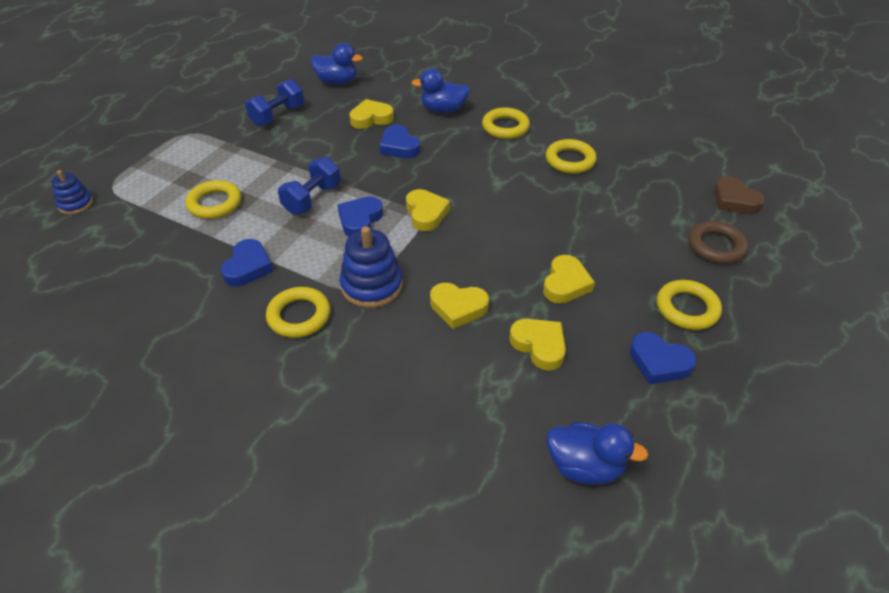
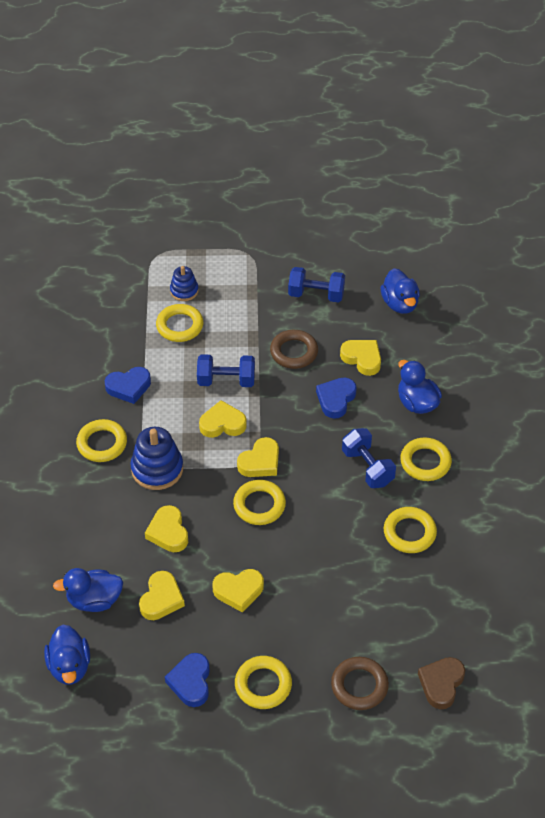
camera: 60 degrees right, 5 degrees up
(76, 204) = (125, 250): blue stacking toy -> blue stacking toy (184, 291)
(324, 149) = (294, 352): none -> brown ring
(360, 220) = (222, 424): blue heart -> yellow heart
(475, 232) = (259, 505): none -> yellow ring
(485, 156) = (367, 467): none -> blue dumbbell
(504, 405) = (94, 600): none -> blue duck

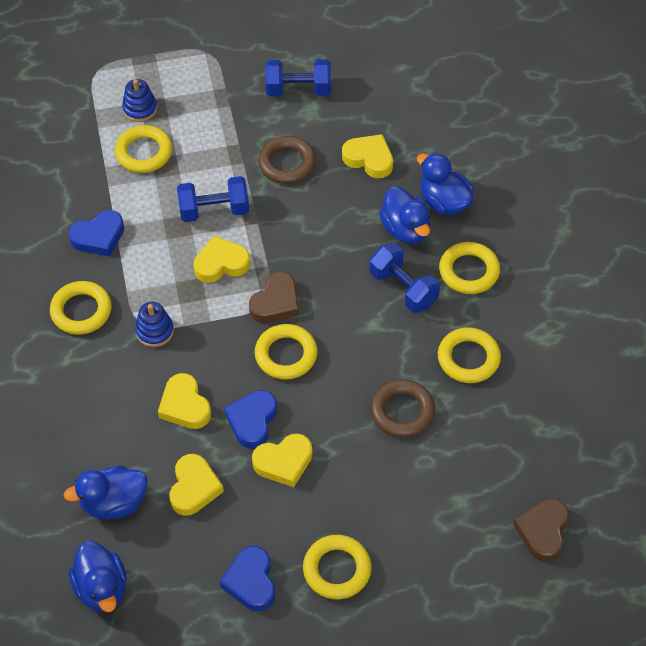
camera: 10 degrees left, 5 degrees up
(157, 469) = (155, 331): blue stacking toy -> blue stacking toy, size x0.60
(260, 462) = (276, 302): yellow heart -> brown heart
(336, 399) = (349, 213): blue heart -> blue heart (252, 421)
(359, 686) = (449, 550): brown ring -> brown ring (402, 411)
(400, 304) = (399, 86): blue duck -> blue duck (406, 229)

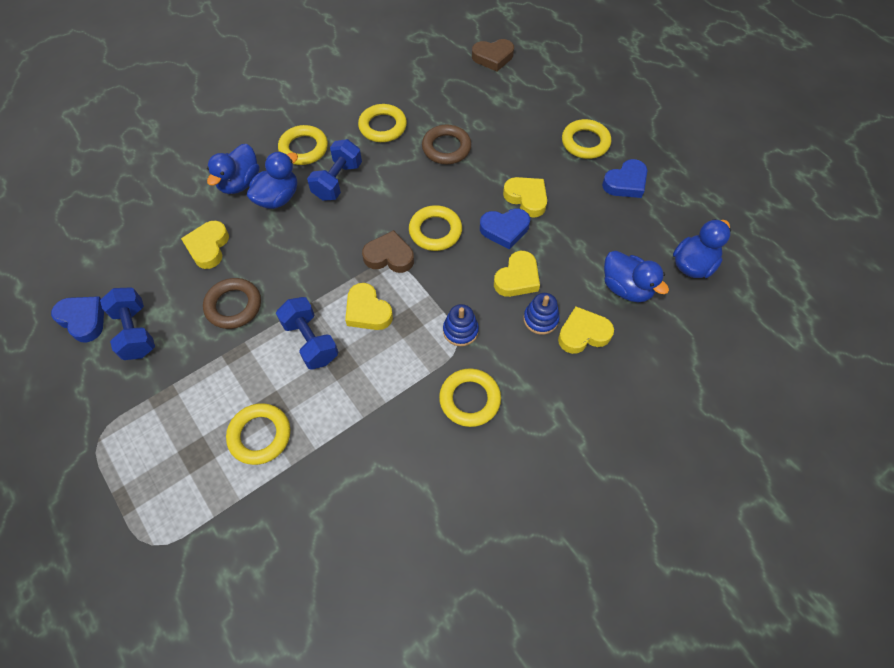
camera: 115 degrees left, 5 degrees up
(98, 237) = (381, 426): blue heart -> blue heart (83, 320)
(140, 109) = (200, 468): blue stacking toy -> blue stacking toy (540, 319)
(194, 488) = (580, 243): yellow heart -> yellow heart (583, 334)

